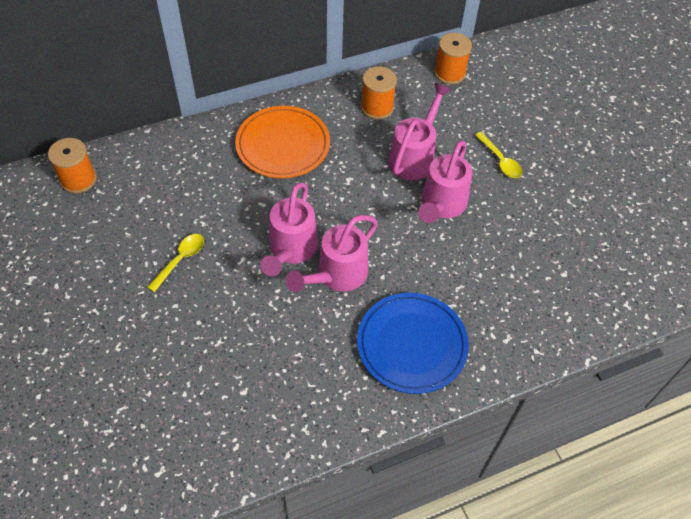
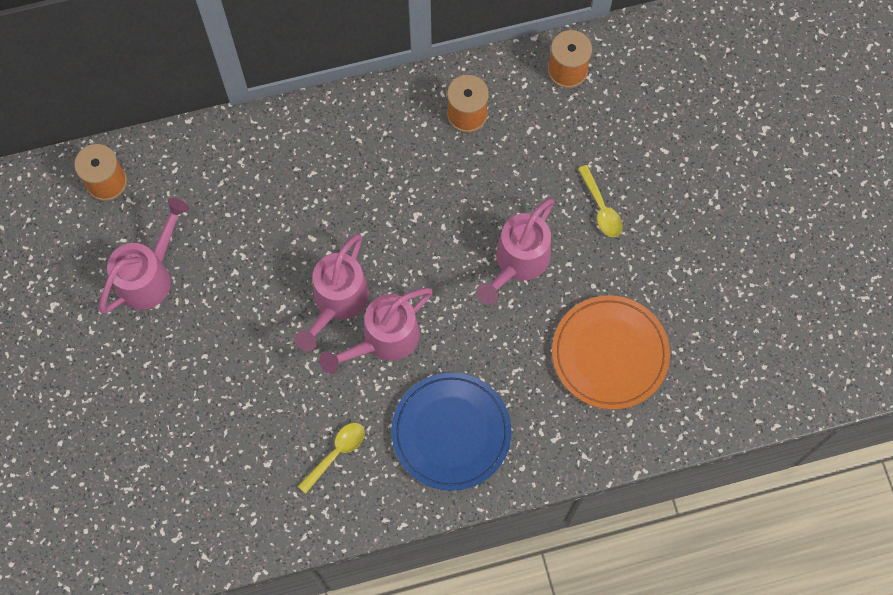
camera: 10 degrees right, 15 degrees up
(180, 260) = (214, 300): yellow spoon -> yellow spoon (336, 453)
(283, 145) = (345, 158): orange plate -> orange plate (610, 354)
(414, 157) = (499, 192): pink watering can -> pink watering can (149, 276)

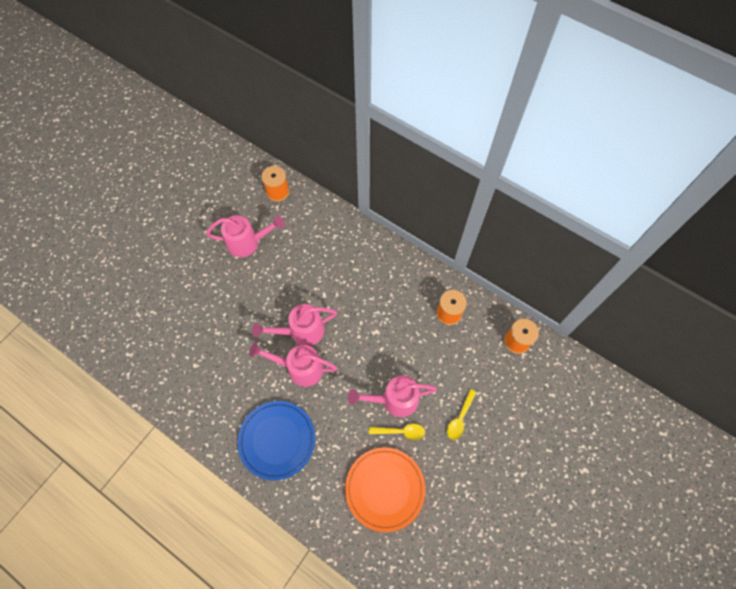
camera: 50 degrees right, 5 degrees down
(336, 453) = (224, 393): yellow spoon -> yellow spoon (401, 431)

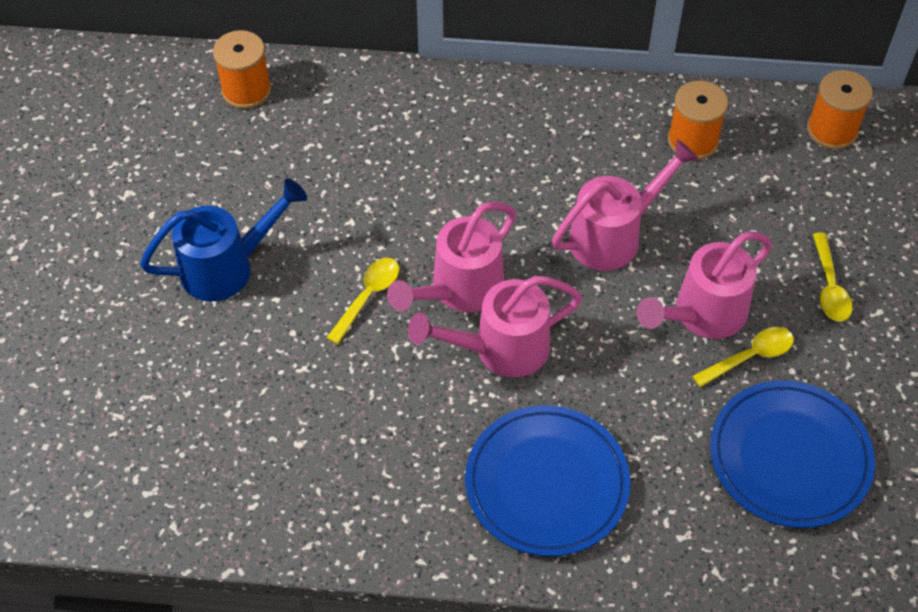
camera: 30 degrees left, 10 degrees down
(218, 271) = (227, 267): none -> blue watering can
(248, 242) = (250, 196): pink watering can -> pink watering can (613, 236)
(263, 314) = (368, 296): none -> yellow spoon
(385, 489) = (789, 457): orange plate -> blue plate

